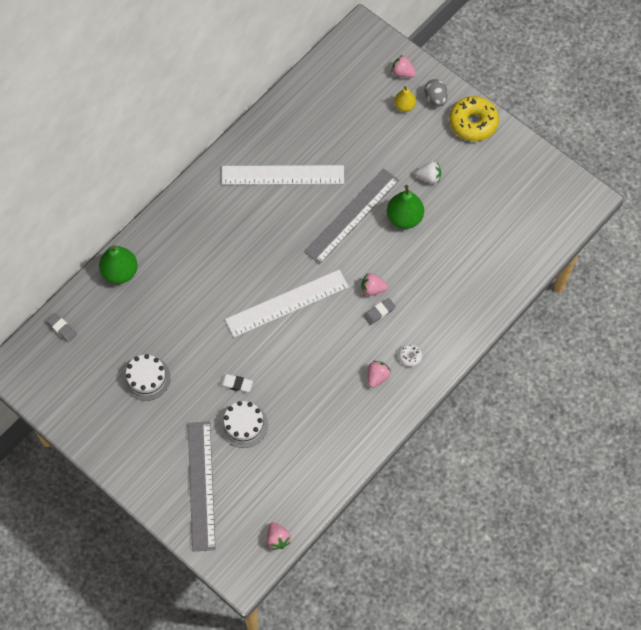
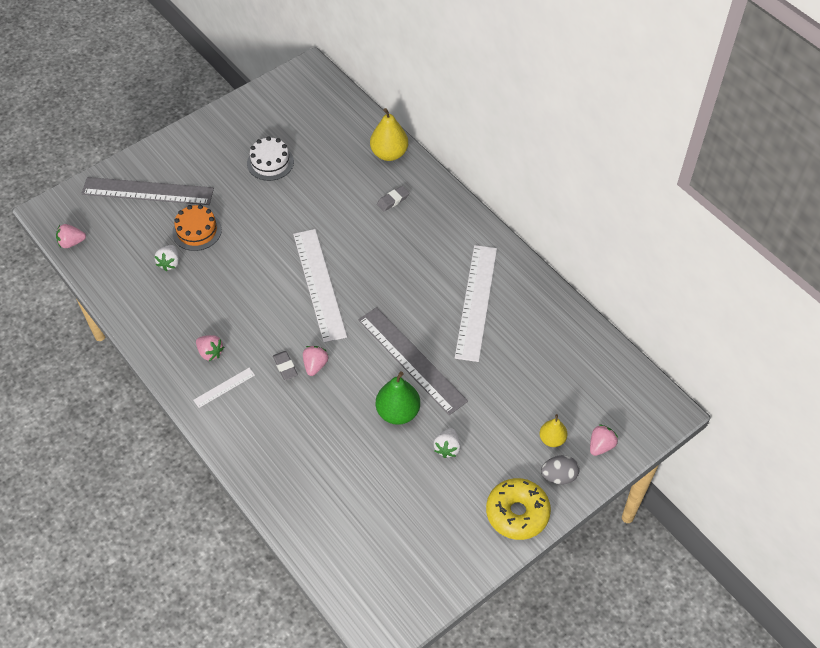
camera: 100 degrees right, 10 degrees down
(62, 328) = (340, 106): grey eraser -> grey eraser (393, 200)
(120, 272) = (389, 153): green pear -> yellow pear
(236, 384) = (241, 230): white eraser -> none
(244, 425) = (197, 231): white cake -> orange cake
(286, 439) = (169, 263): none -> white strawberry
(410, 357) = (224, 387): white donut -> white ruler

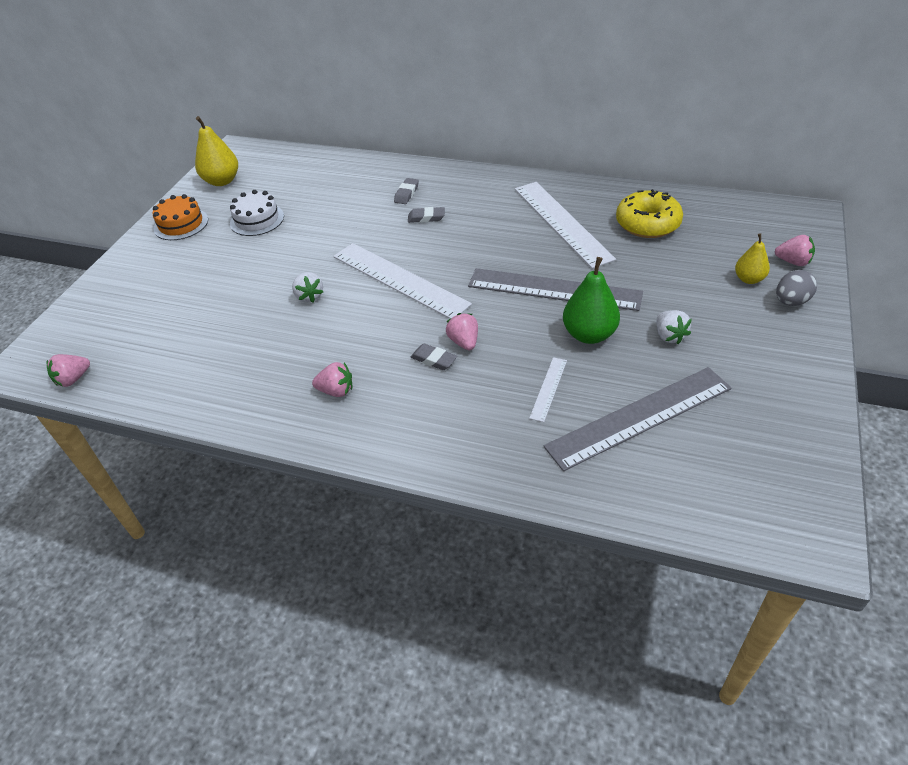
camera: 30 degrees left, 10 degrees down
(148, 191) = (137, 296): grey ruler -> grey ruler (639, 417)
(169, 263) = (215, 340): white strawberry -> white strawberry (309, 296)
(197, 231) = (224, 301): orange cake -> orange cake (181, 224)
(224, 387) = (383, 413): white ruler -> white ruler (548, 388)
(386, 235) = (426, 218): none -> grey eraser
(389, 153) = (369, 168): yellow pear -> yellow pear (222, 181)
(517, 513) = (796, 349): yellow donut -> yellow donut (647, 224)
(601, 446) = (793, 262): pink strawberry -> pink strawberry turned 105 degrees clockwise

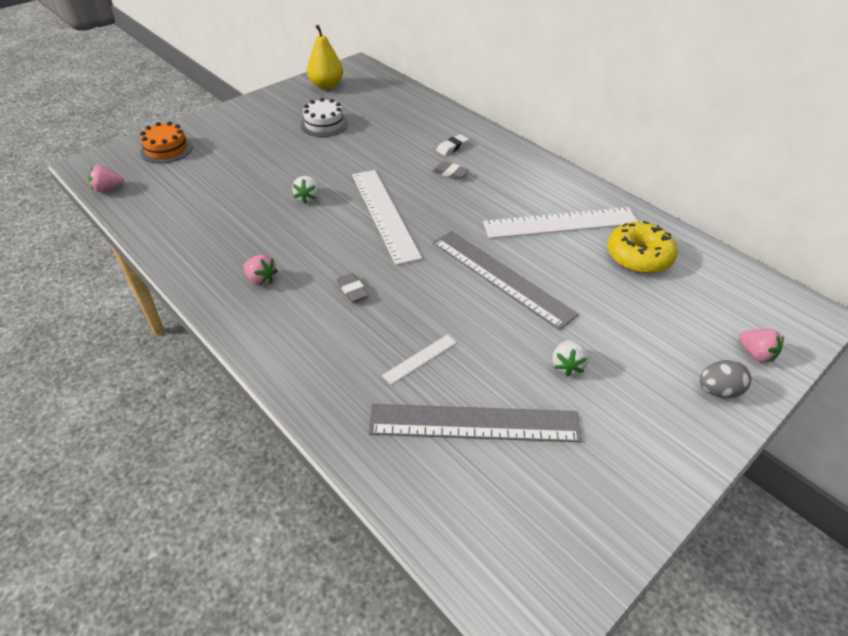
camera: 25 degrees right, 0 degrees up
(181, 224) = (271, 107): orange cake -> orange cake (166, 149)
(406, 194) = (452, 147): grey eraser -> white eraser
(464, 342) = (388, 287): pink strawberry -> none
(562, 222) = (560, 223): white ruler -> white ruler turned 75 degrees clockwise
(589, 334) = (496, 330): green pear -> none
(749, 279) = (693, 350): yellow pear -> none

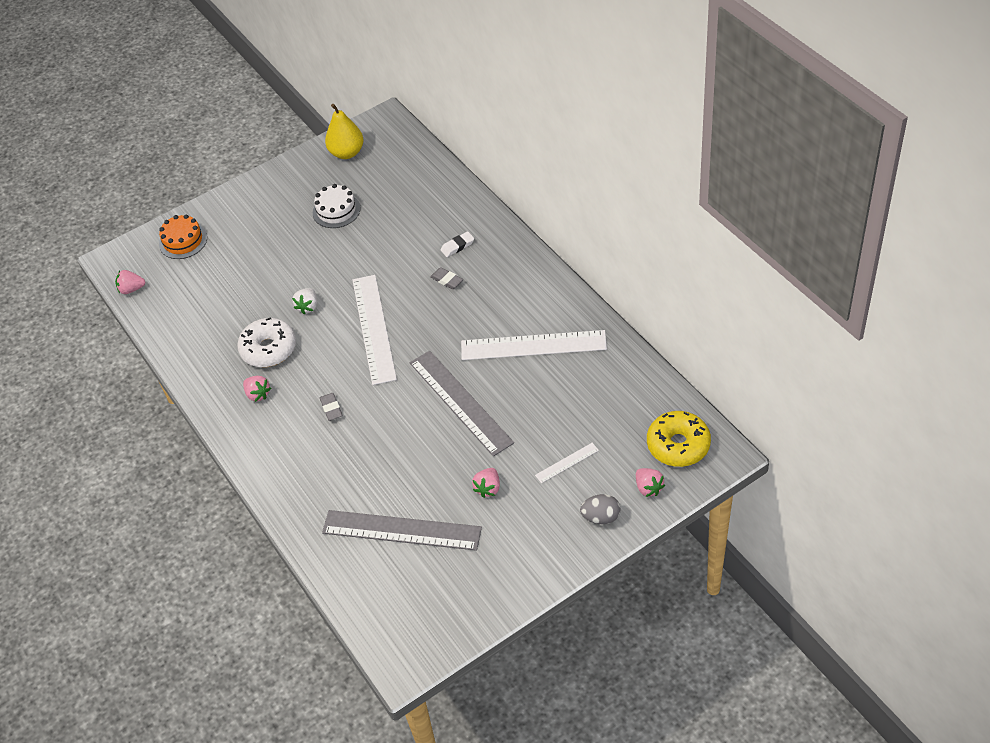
camera: 15 degrees right, 5 degrees up
(269, 236) = (268, 349): none -> white donut
(420, 359) = (373, 475): white ruler -> white ruler (567, 462)
(567, 365) = (488, 488): white strawberry -> pink strawberry
(638, 256) = (591, 386): yellow donut -> yellow donut (678, 445)

